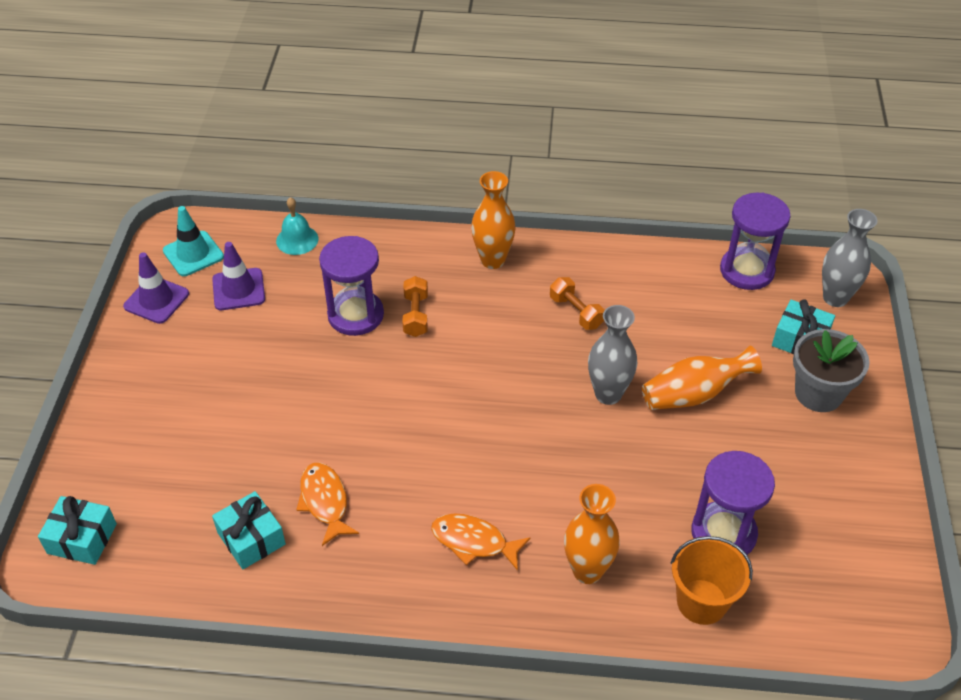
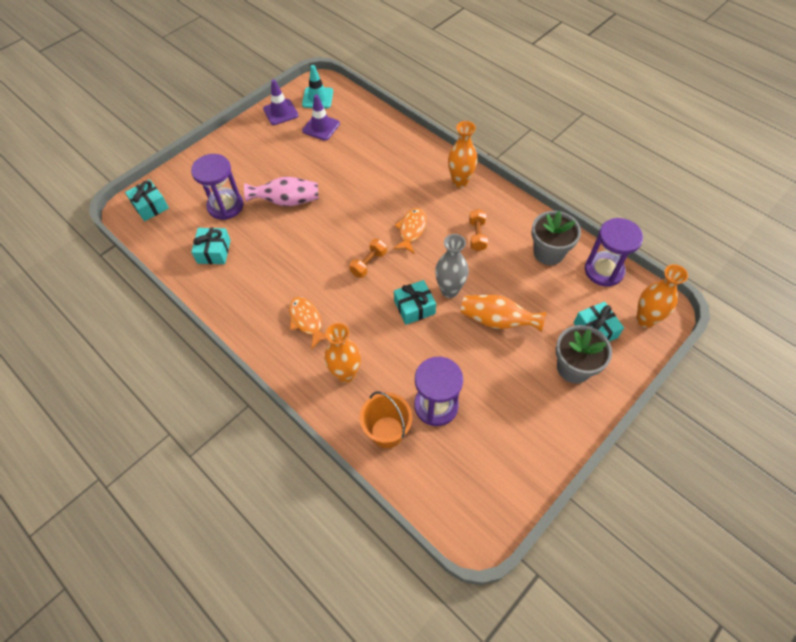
camera: 40 degrees right, 10 degrees up
(290, 411) = (287, 201): none -> pink vase
(297, 240) = (372, 116): turquoise bell -> none
(325, 501) = (260, 255): orange fish -> orange fish (411, 230)
(355, 315) = (362, 171): purple hourglass -> purple hourglass (225, 206)
(416, 315) = (391, 188): orange dumbbell -> orange dumbbell (369, 263)
(588, 439) = (414, 307): none -> turquoise gift
(672, 285) = (548, 252): none -> grey flower pot
(835, 298) = (645, 319): grey vase -> orange vase

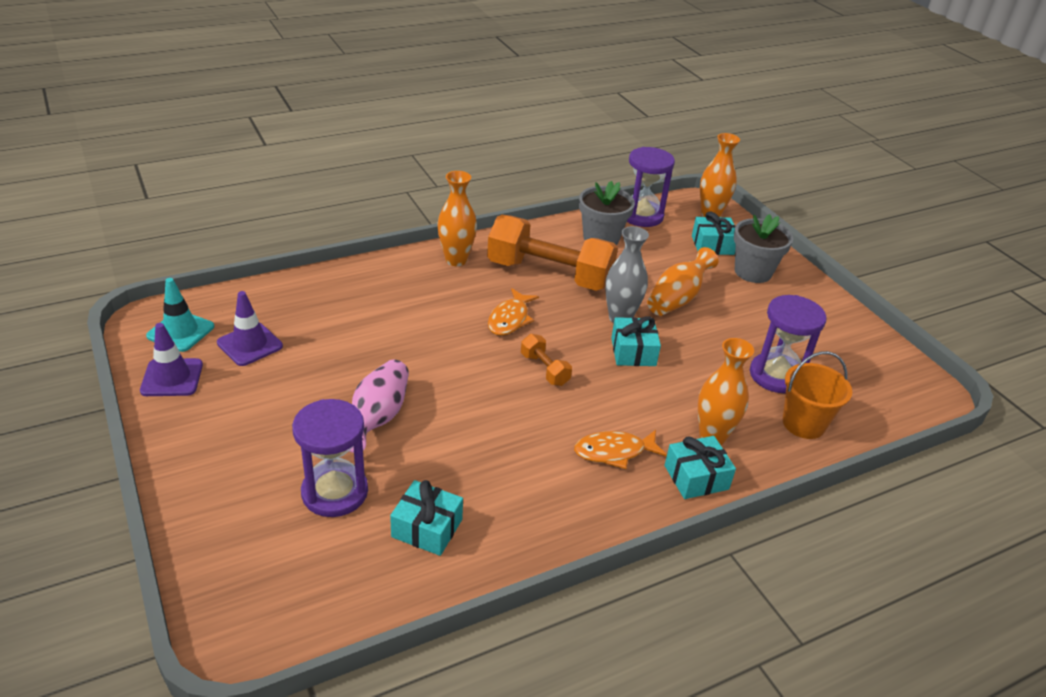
camera: 75 degrees left, 20 degrees down
(150, 206) = (255, 601): turquoise gift -> turquoise gift (696, 477)
(411, 230) = (510, 319): orange fish -> orange fish turned 105 degrees counterclockwise
(477, 235) = (549, 274): orange dumbbell -> orange dumbbell, size x2.30

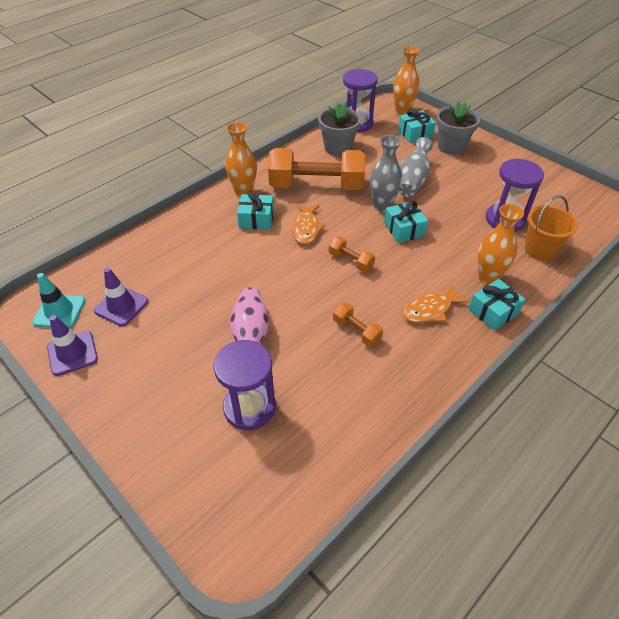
camera: 15 degrees left, 10 degrees up
(427, 528) = (332, 413): turquoise gift -> turquoise gift (256, 219)
(507, 448) = (356, 331): none -> orange dumbbell
(677, 299) = (412, 180): orange vase -> grey vase

